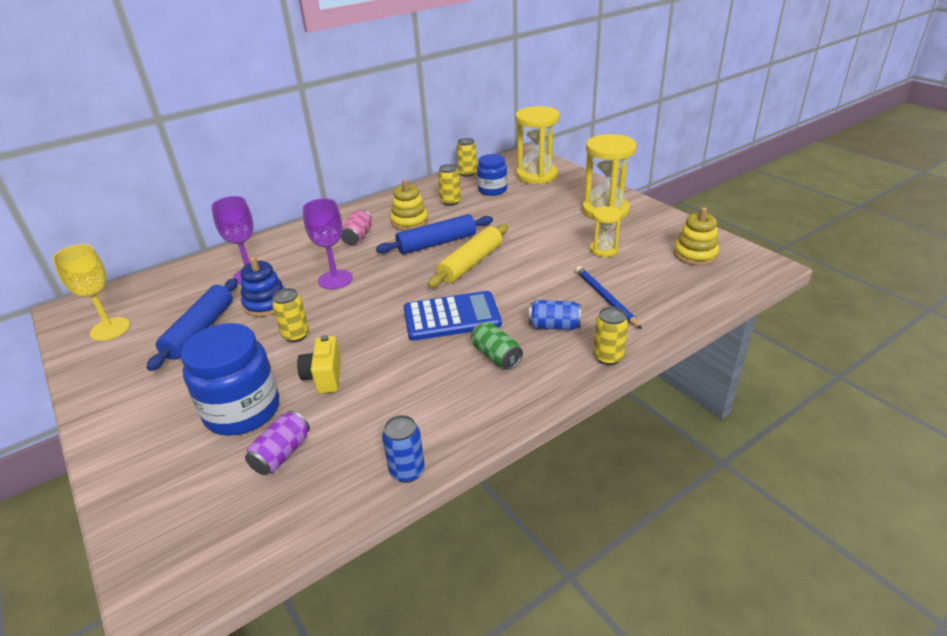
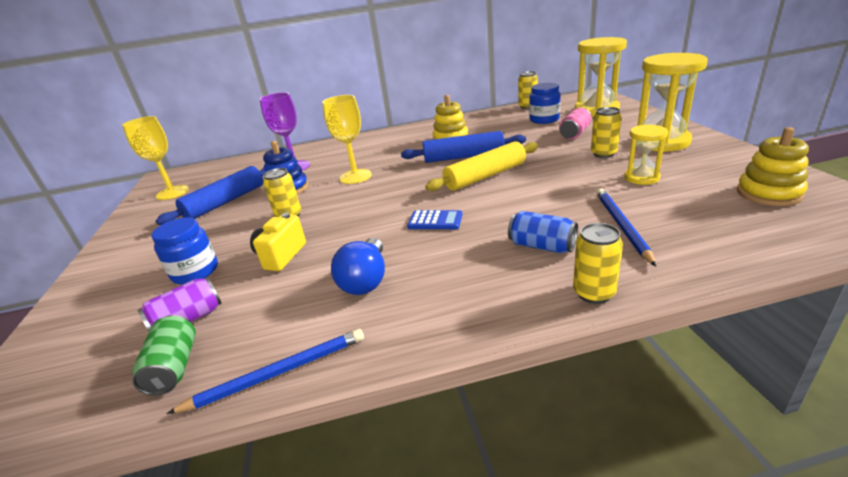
camera: 25 degrees right, 5 degrees down
(242, 411) = (195, 272): blue jar -> blue jar, size x0.61
(335, 279) = (355, 177): purple goblet -> yellow goblet
(358, 237) = (398, 147): pink can -> pink can (574, 133)
(407, 471) = (277, 373): blue can -> blue pencil
(426, 383) = (366, 280): none -> blue light bulb
(450, 202) = (498, 126): yellow can -> yellow can (603, 154)
(451, 317) = (435, 221): blue calculator -> blue calculator, size x0.51
(496, 356) = (456, 266): green can -> green can (174, 367)

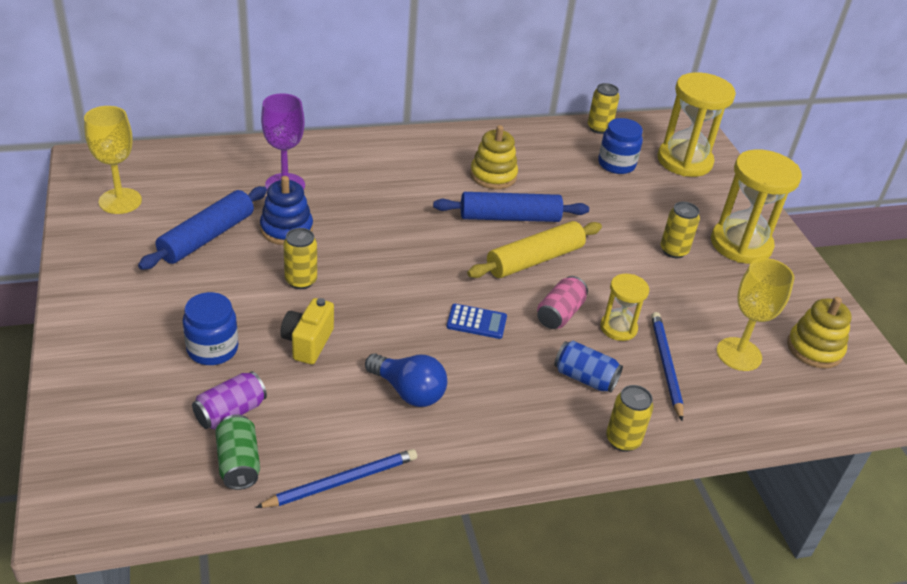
camera: 10 degrees left, 10 degrees up
(355, 177) = (373, 225): yellow goblet -> yellow goblet (739, 354)
(366, 280) = (408, 391): blue light bulb -> blue light bulb turned 60 degrees counterclockwise
(574, 133) = (649, 203): pink can -> pink can (560, 314)
(641, 177) = (703, 300): yellow hourglass -> yellow hourglass (618, 328)

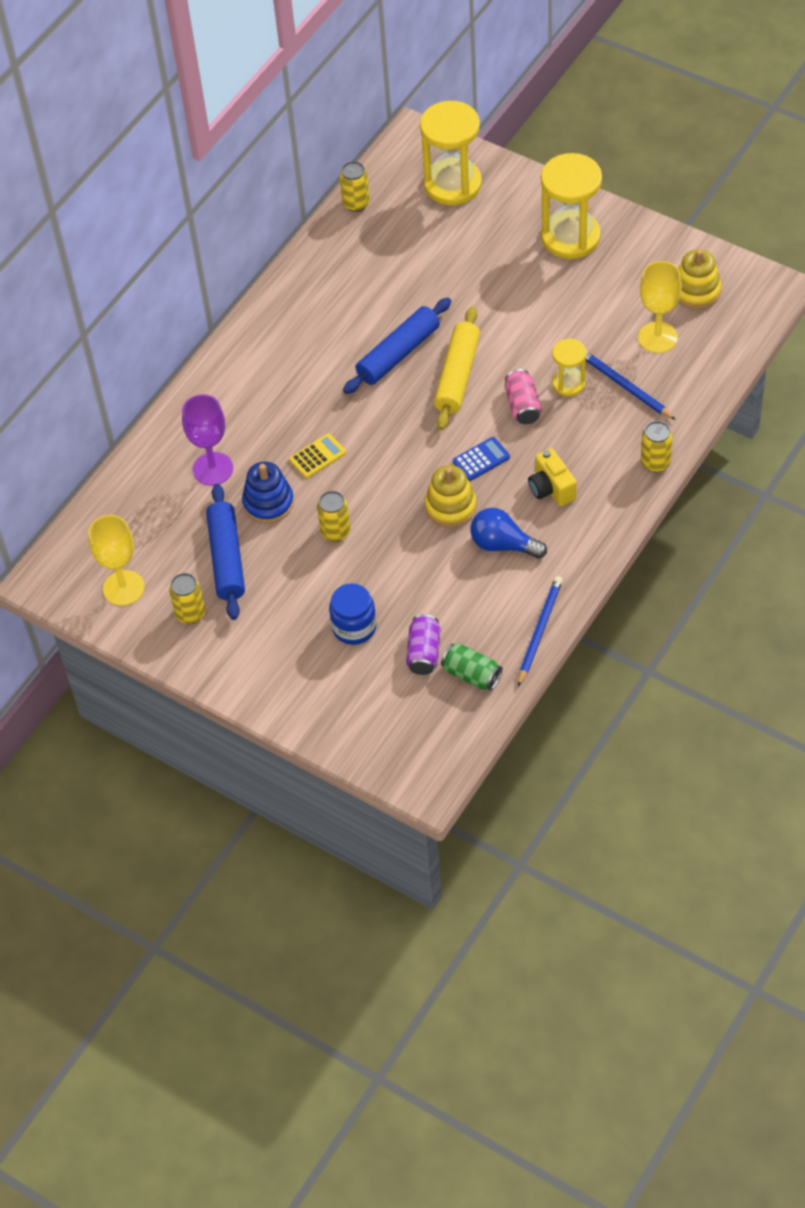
camera: 35 degrees left, 15 degrees up
(308, 343) = (403, 569): yellow camera -> yellow camera (551, 489)
(362, 230) = (317, 456): none -> yellow calculator
(408, 391) = (503, 544): blue light bulb -> blue light bulb turned 150 degrees counterclockwise
(493, 175) = (340, 324): yellow stacking toy -> yellow stacking toy (450, 506)
(585, 378) = (589, 440): blue can -> none
(616, 164) = (410, 232): blue jar -> none
(673, 251) = (534, 284): yellow can -> yellow can (190, 614)

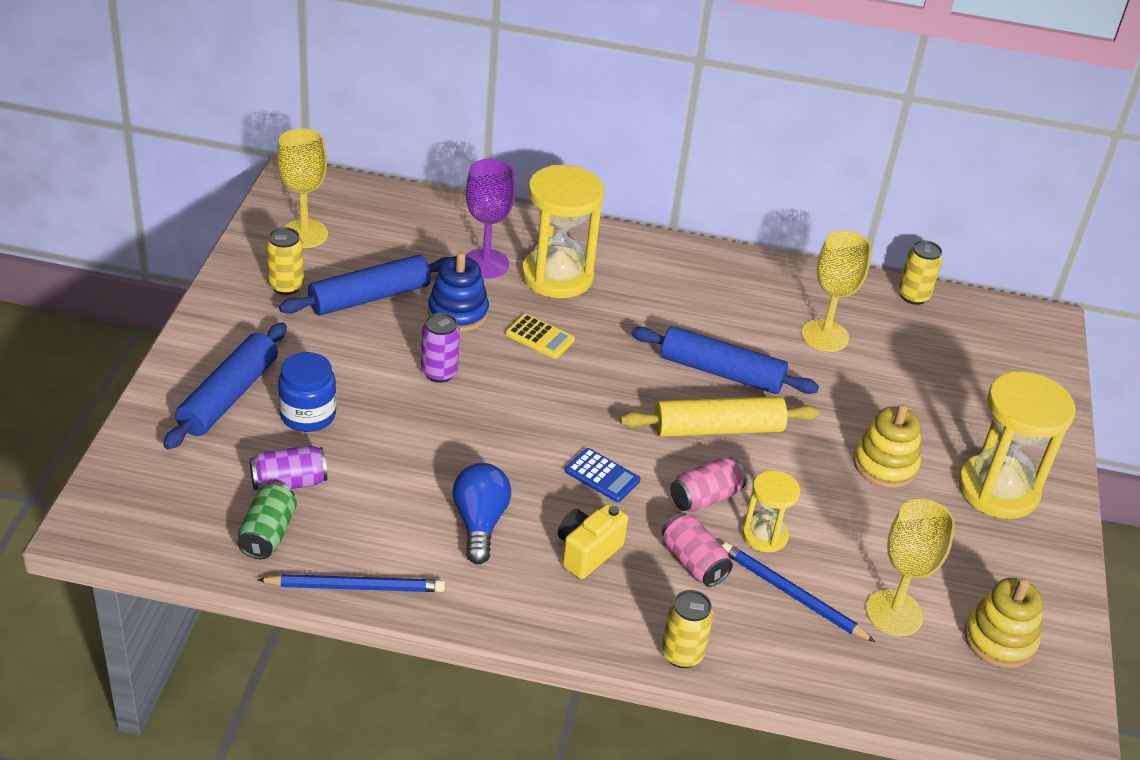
camera: 60 degrees right, 15 degrees down
(314, 676) = (229, 396): none -> blue rolling pin
(335, 532) = (439, 372): yellow can -> purple can
(381, 275) = (825, 336): none -> yellow goblet
(450, 506) = (517, 462): yellow stacking toy -> yellow stacking toy (885, 465)
(452, 184) = (999, 367): yellow hourglass -> yellow hourglass (557, 276)
(580, 431) = (693, 562): none -> pink can
(625, 386) = (792, 595): blue pencil -> blue pencil turned 75 degrees counterclockwise

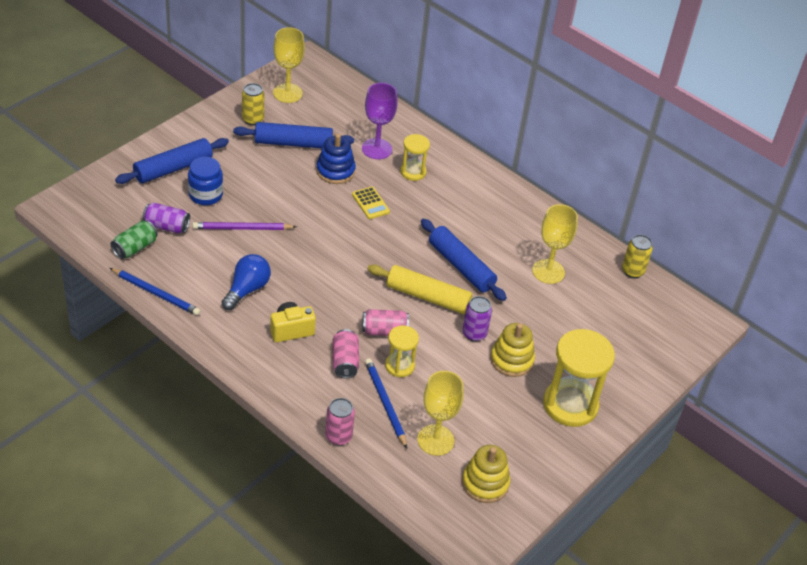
camera: 30 degrees right, 5 degrees up
(399, 441) = (242, 228): none -> purple pencil
(439, 372) = (295, 200): purple can -> purple can (474, 334)
(557, 276) = (413, 172): yellow hourglass -> yellow hourglass, size x0.54
(602, 476) = (336, 294): blue calculator -> none
(682, 654) = (294, 404): yellow can -> none
(776, 670) = (338, 436): none -> pink can

